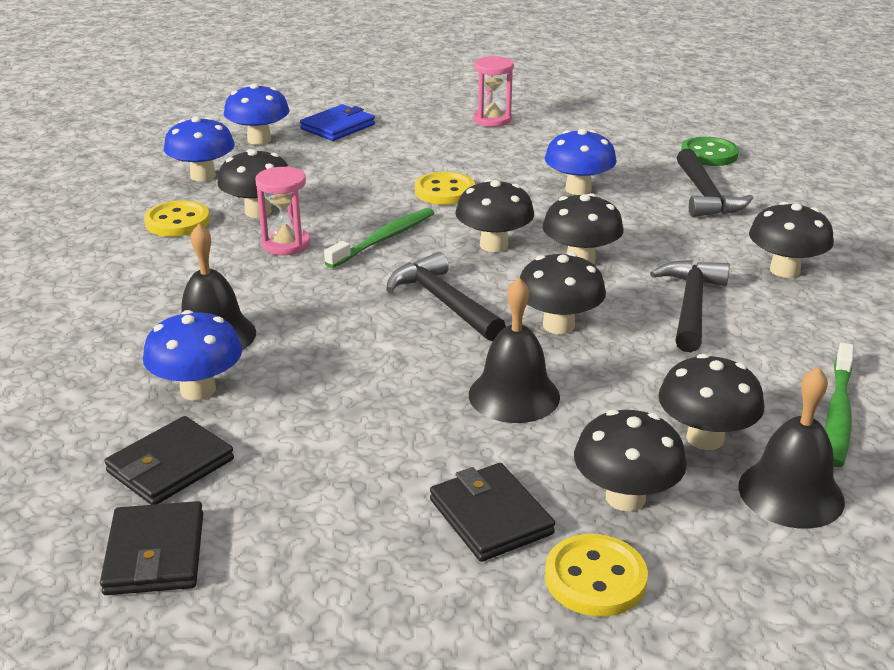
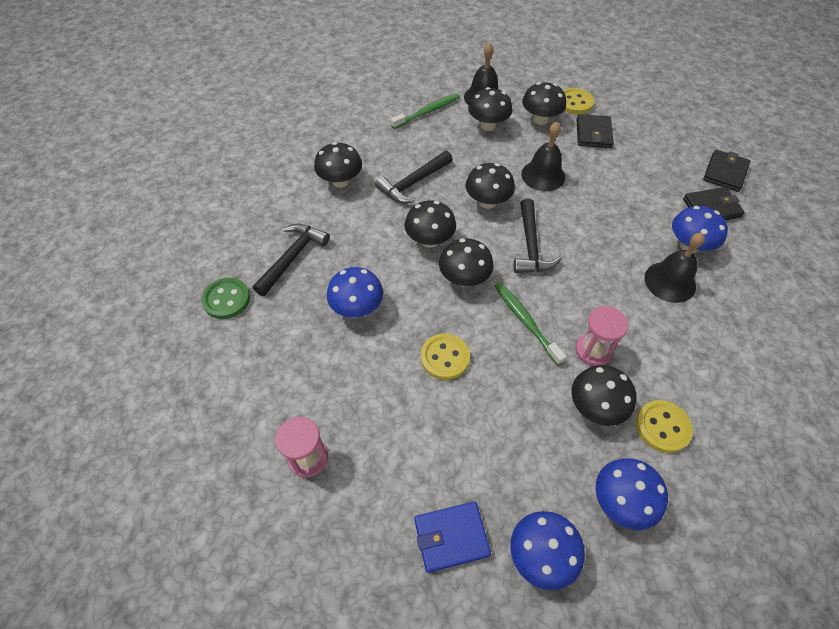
camera: 145 degrees left, 25 degrees up
(384, 239) = (525, 321): green toothbrush -> green toothbrush turned 75 degrees clockwise

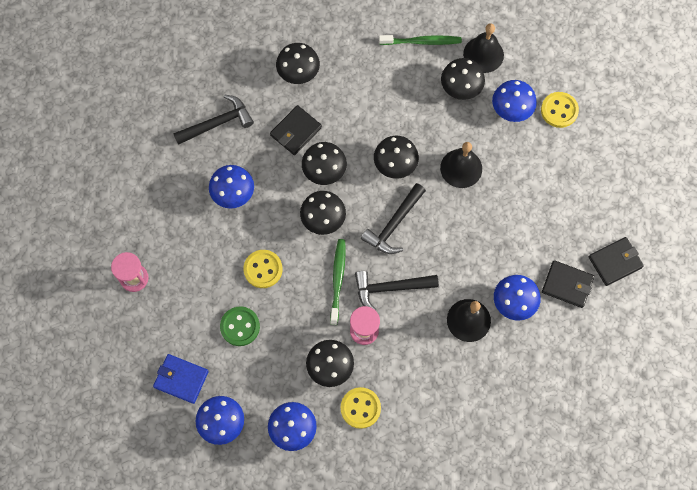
camera: 35 degrees right, 15 degrees up
(226, 299) = (153, 130): green button -> green button (240, 326)
(413, 183) = (352, 110): black hammer -> black hammer (390, 288)
(540, 119) = (511, 110): black mushroom -> blue mushroom
(593, 133) = (543, 153): black wallet -> black wallet (296, 131)

